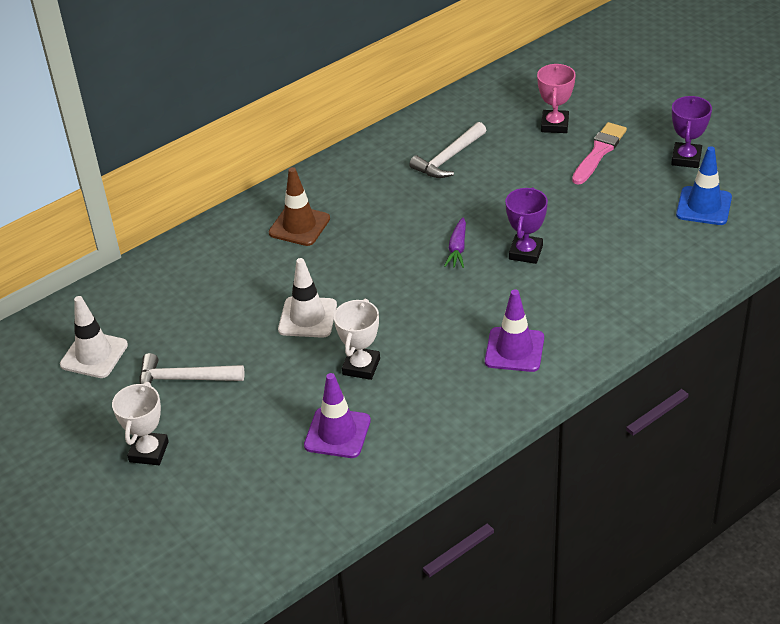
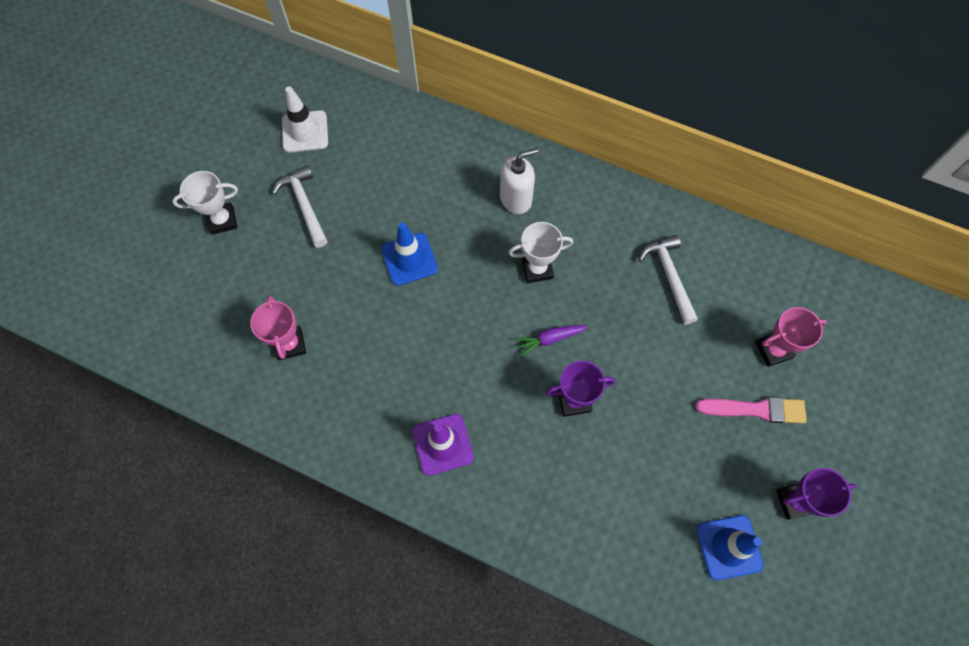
camera: 60 degrees right, 25 degrees up
(299, 226) = (516, 199): brown traffic cone -> white soap dispenser
(307, 317) = (409, 259): white traffic cone -> blue traffic cone
(337, 433) = (290, 344): purple traffic cone -> pink trophy
(361, 366) = (370, 327): white trophy -> white trophy (537, 269)
(448, 158) = (669, 276): white hammer -> white hammer turned 60 degrees clockwise

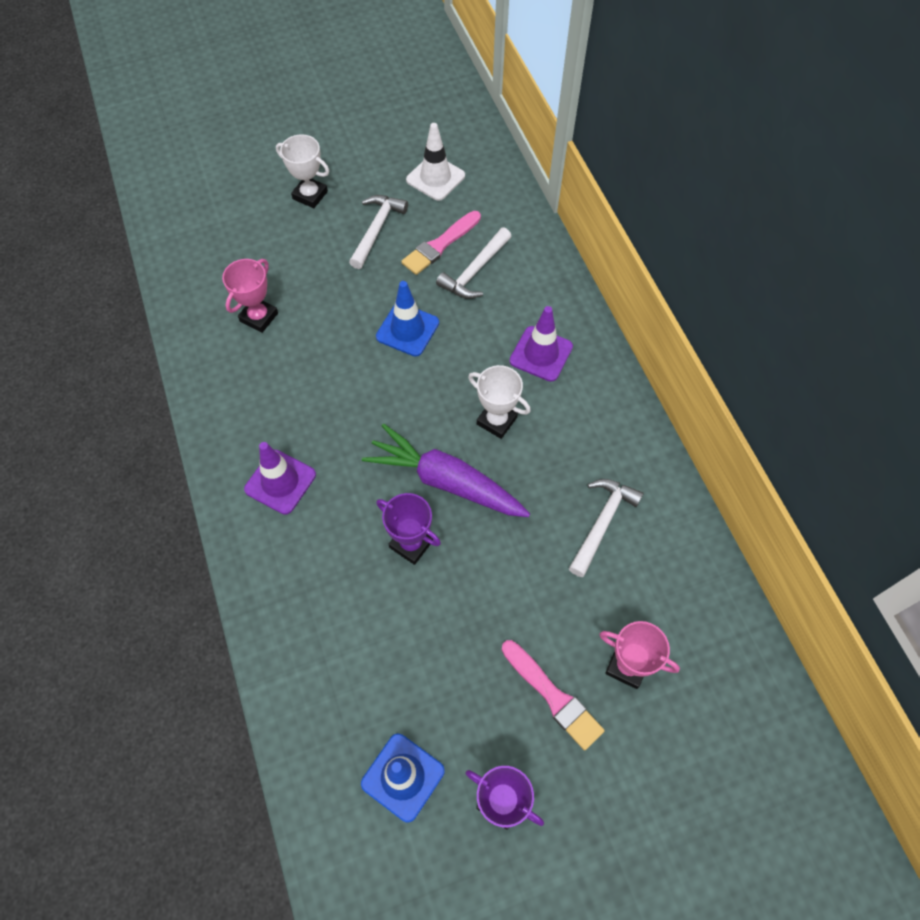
camera: 45 degrees right, 5 degrees down
(364, 179) = (440, 245): none -> pink brush
(409, 178) = (475, 271): none -> white hammer
(516, 199) = (541, 354): white soap dispenser -> purple traffic cone
(549, 339) = (446, 481): purple carrot -> purple carrot, size x2.15

